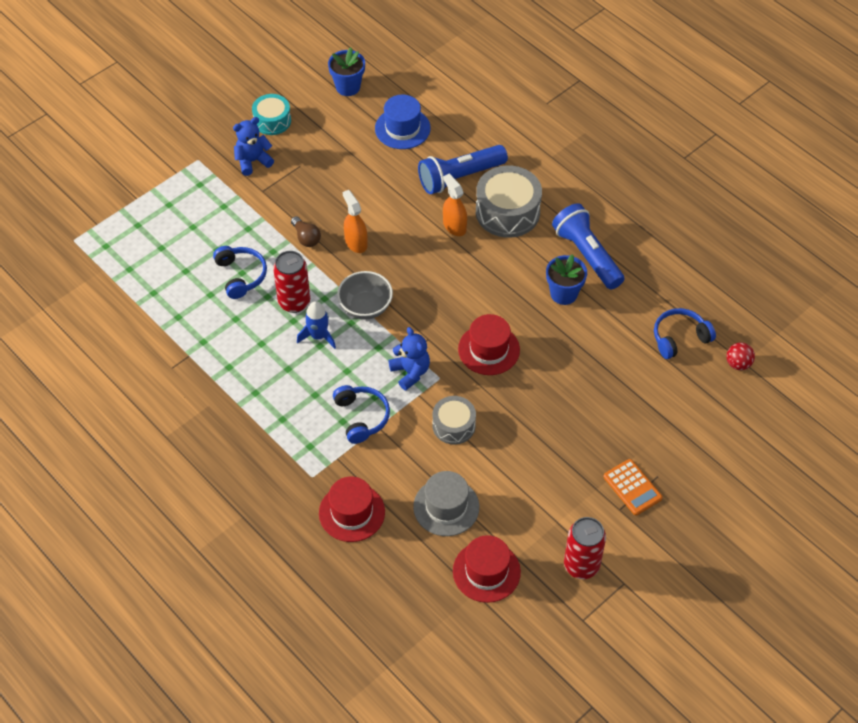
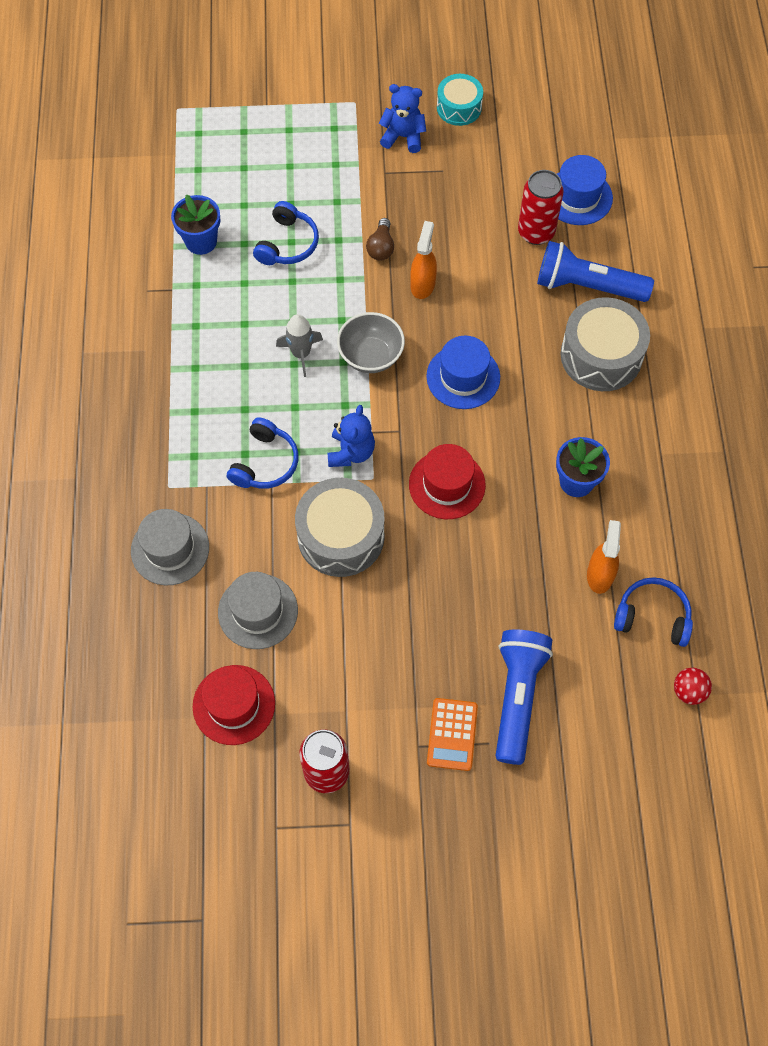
camera: 40 degrees right, 10 degrees up
(294, 302) = (310, 304): red can -> red can (536, 232)
(318, 336) = (301, 353): blue rocket -> grey rocket
(348, 87) = (564, 119): blue flower pot -> blue flower pot (201, 241)
(352, 512) = (170, 549): red hat -> grey hat
(436, 280) = (463, 377): none -> blue hat
(453, 426) = (341, 536): grey drum -> grey drum, size x1.65
(454, 226) = (533, 333): orange spray bottle -> orange spray bottle (600, 575)
(587, 255) = (639, 458): blue flashlight -> blue flashlight (517, 697)

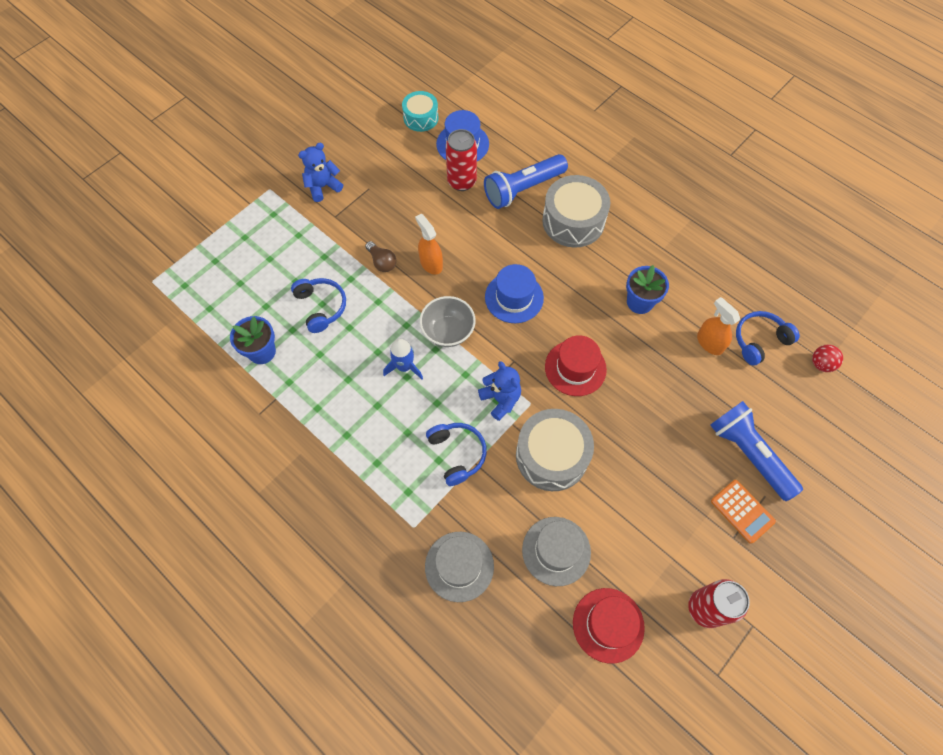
camera: 45 degrees left, 0 degrees up
(301, 353) = (404, 367): grey rocket -> blue rocket
(459, 107) = (338, 145): turquoise drum -> turquoise drum (421, 118)

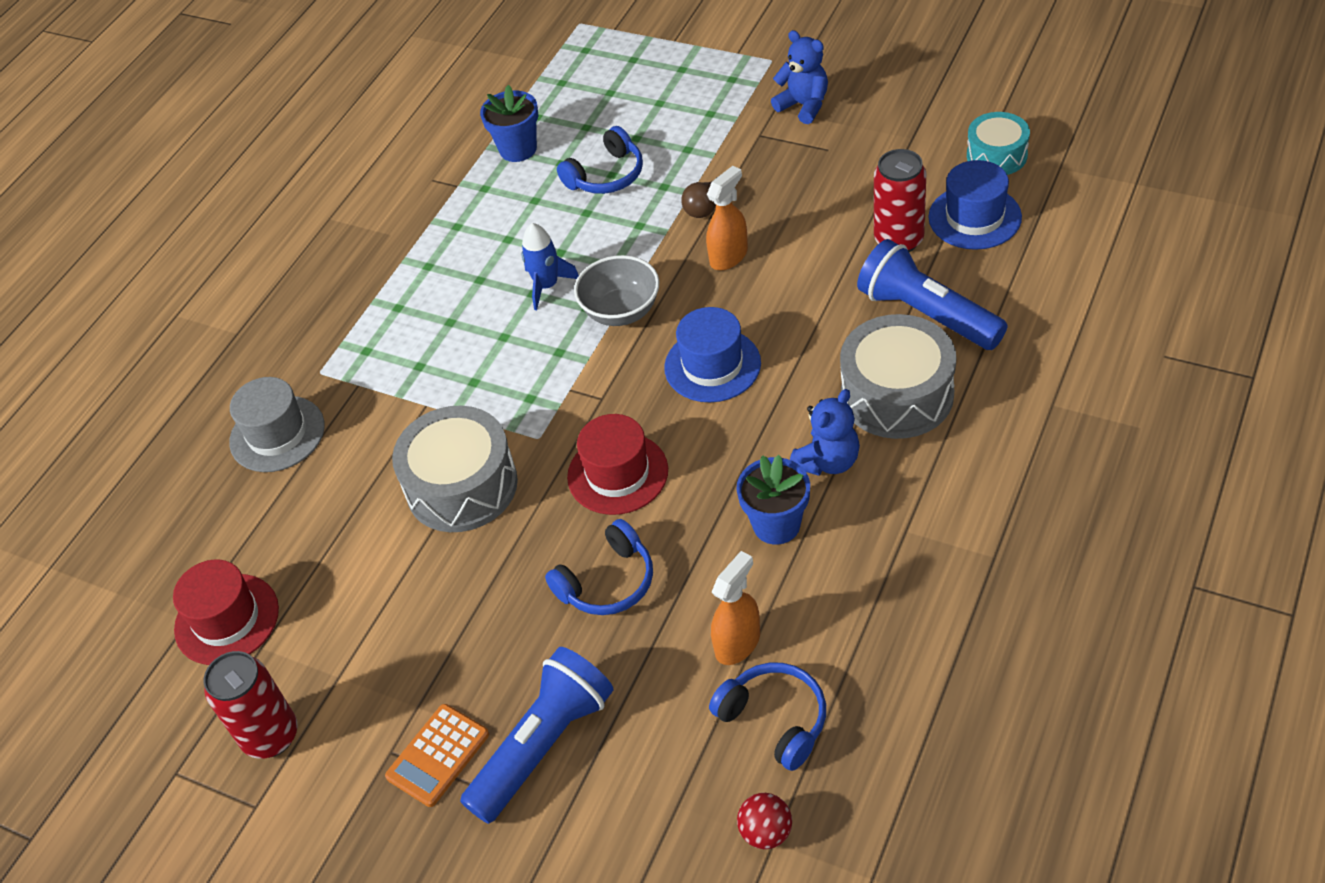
camera: 80 degrees right, 15 degrees down
(457, 454) = (434, 382): blue headphones -> blue headphones (607, 582)
(500, 399) = (533, 402): blue teddy bear -> blue teddy bear (828, 461)
(556, 551) = (320, 531): grey hat -> none

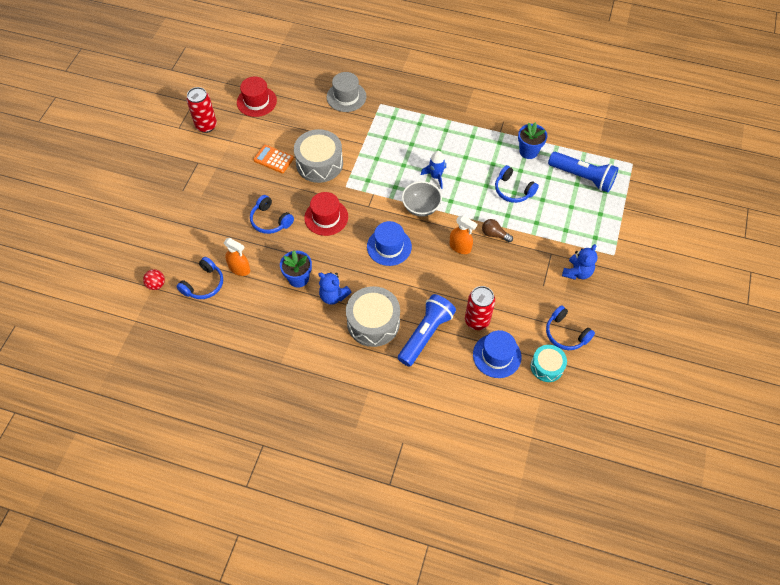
camera: 75 degrees right, 10 degrees up
(438, 756) = (195, 177): orange calculator -> orange calculator (273, 159)
(543, 745) = (197, 209): blue flashlight -> blue flashlight (582, 177)
(930, 128) = (566, 333): none -> blue headphones

